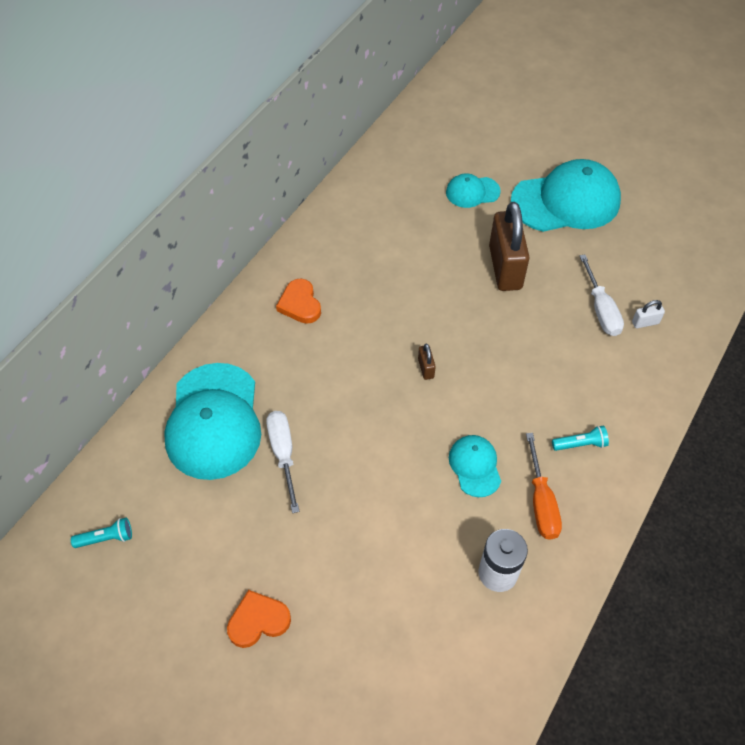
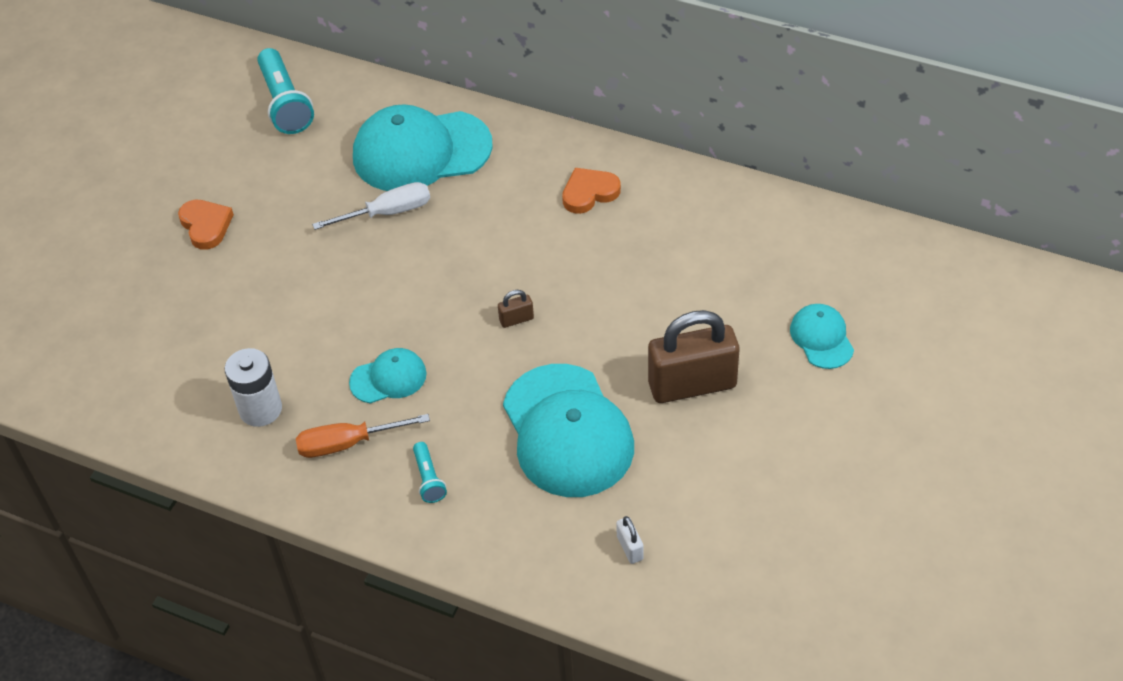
camera: 85 degrees right, 5 degrees down
(106, 538) = (285, 103): turquoise flashlight -> turquoise flashlight, size x1.96
(566, 201) = (835, 448): turquoise cap -> turquoise cap (567, 431)
(601, 309) = (642, 495): white screwdriver -> none

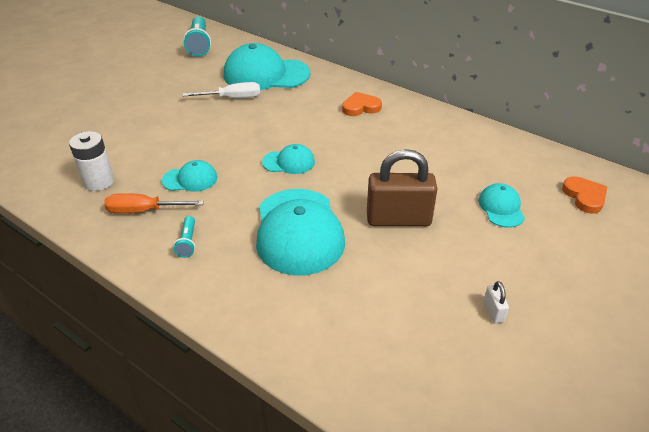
camera: 10 degrees right, 10 degrees down
(206, 226) = (123, 88): orange heart -> orange heart (584, 197)
(516, 319) = (289, 162): brown padlock -> turquoise cap
(630, 548) = (317, 318): white padlock -> white padlock (493, 311)

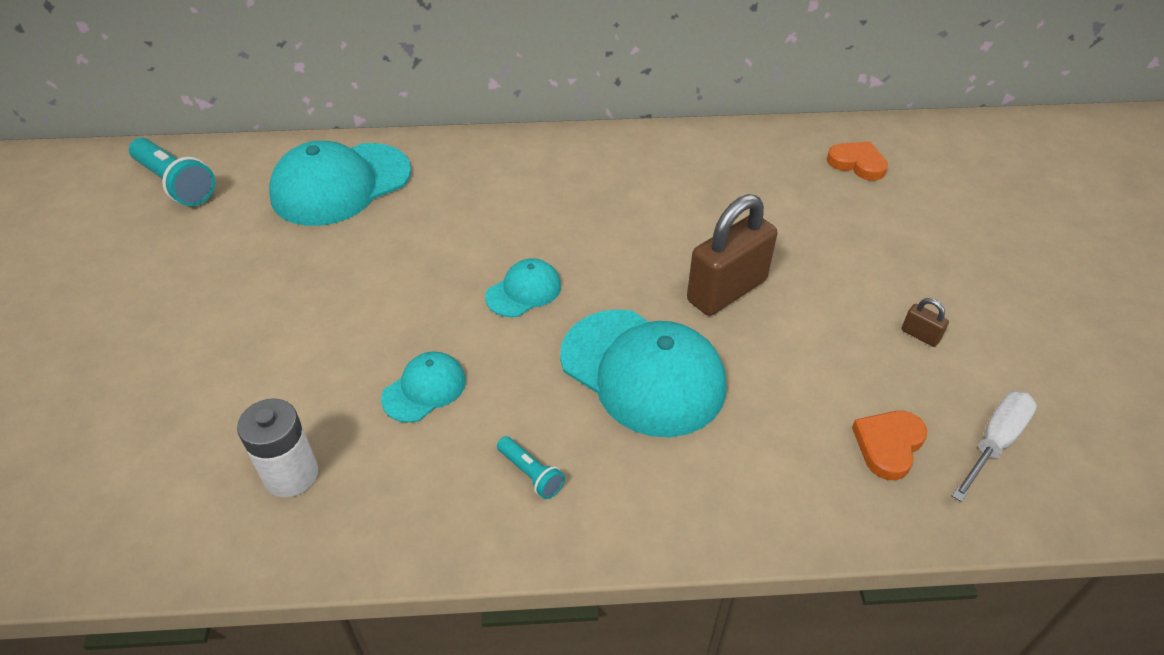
camera: 40 degrees left, 5 degrees up
(143, 211) = (416, 472): orange screwdriver -> none
(232, 98) = (336, 242): white screwdriver -> white screwdriver (994, 442)
(361, 107) = (522, 172): orange heart -> orange heart (888, 445)
(493, 311) = (920, 335): white padlock -> brown padlock
(501, 208) = (803, 218): turquoise cap -> none

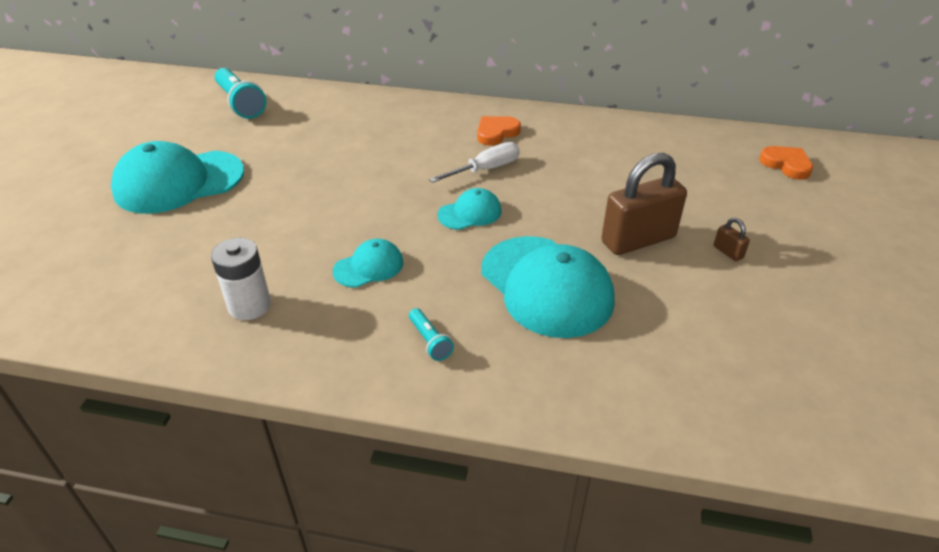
camera: 15 degrees right, 5 degrees down
(341, 184) = (357, 120): turquoise cap -> turquoise cap (178, 182)
(888, 445) = (744, 381): orange heart -> orange heart (496, 133)
(920, 335) = (802, 302): brown padlock -> brown padlock (728, 252)
(994, 442) = (847, 398): white screwdriver -> white screwdriver (485, 169)

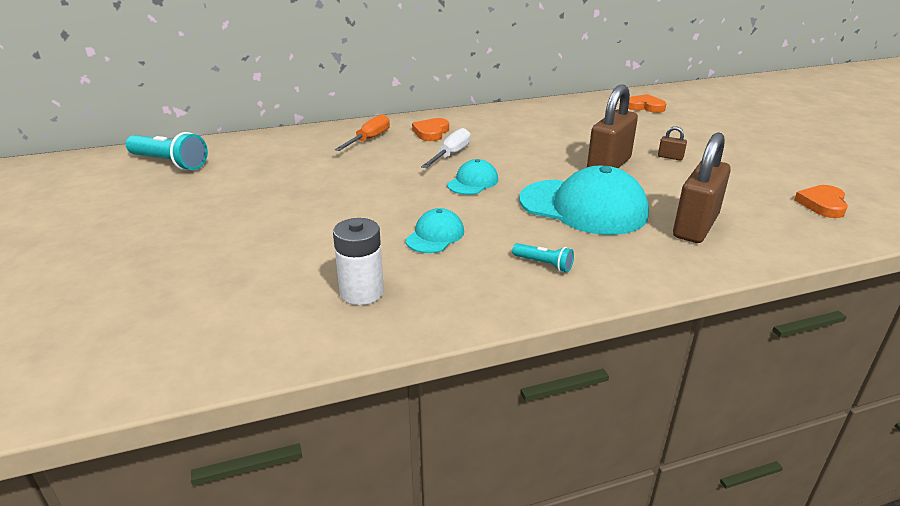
camera: 30 degrees left, 10 degrees down
(178, 182) = (173, 230): turquoise cap -> none
(428, 124) = (369, 139): none -> orange screwdriver
(641, 359) = (695, 226): none -> brown padlock
(847, 393) = (822, 204): none -> orange heart

